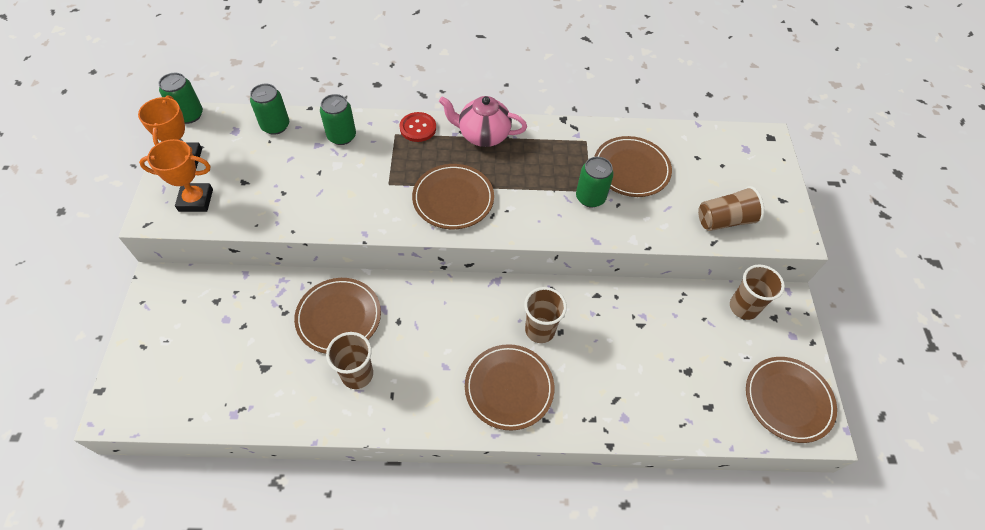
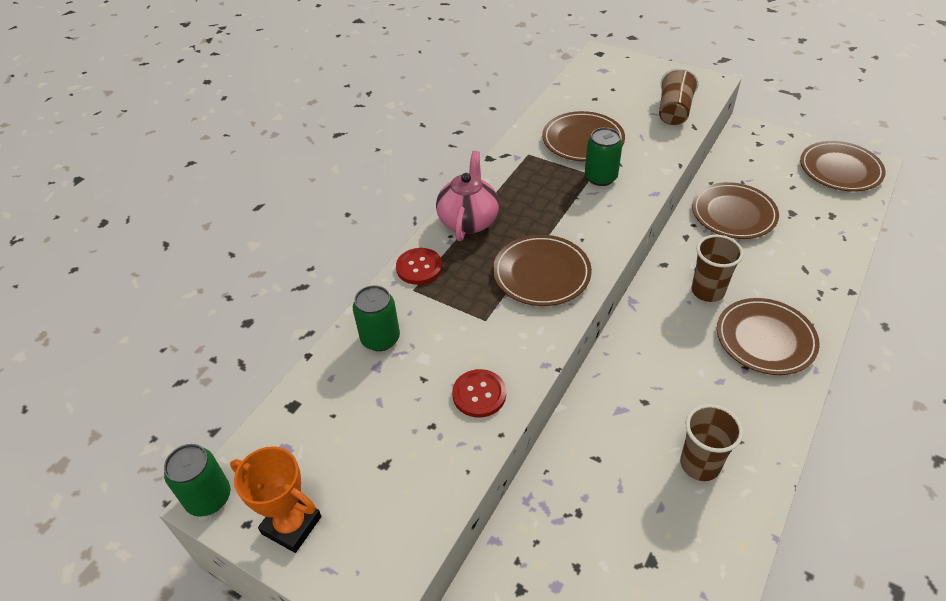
camera: 55 degrees left, 10 degrees down
(196, 200) = (379, 532): orange trophy -> none
(275, 126) = (311, 400): green can -> none
(320, 206) = (479, 394): none -> red button
(339, 317) = (612, 457): brown plate -> brown plate (733, 214)
(483, 135) = (468, 221): pink teapot -> pink teapot turned 150 degrees clockwise
(743, 307) = (741, 155): brown cup -> none

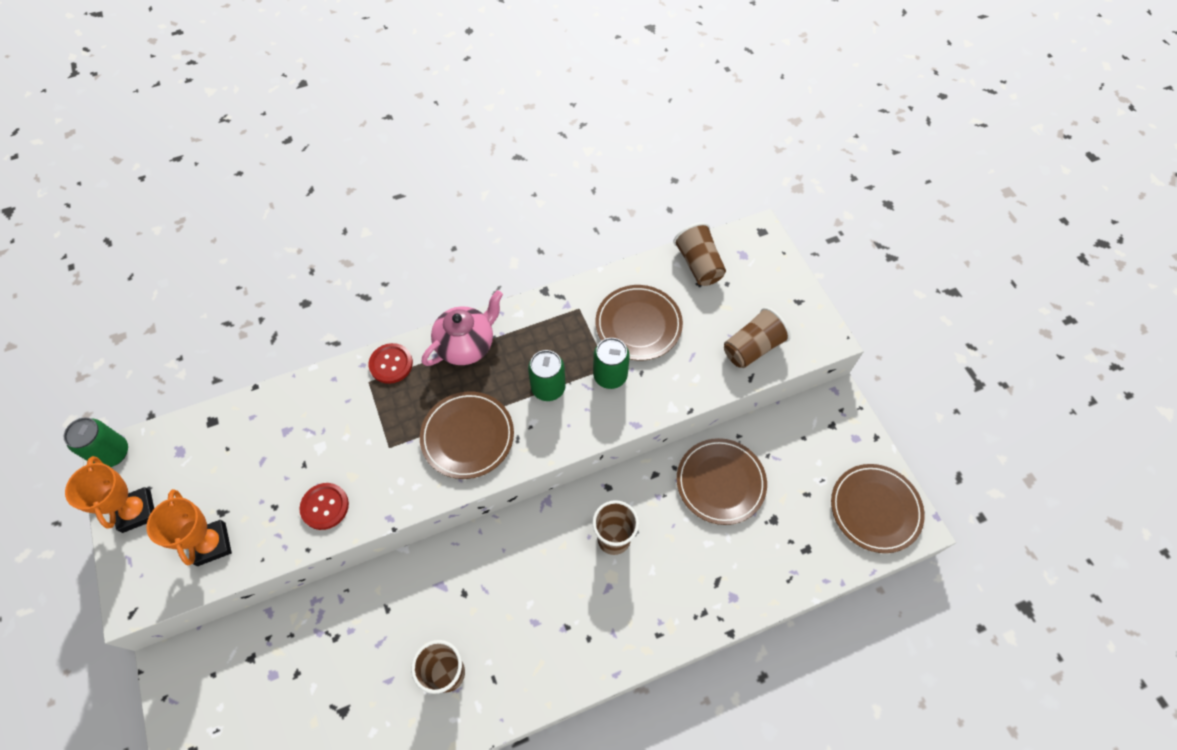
camera: 35 degrees right, 15 degrees up
(380, 339) = (309, 408): green can -> green can (548, 388)
(403, 495) = (211, 544): none -> orange trophy
(581, 89) = (698, 264): none -> brown cup
(765, 339) = (609, 616): brown plate -> none

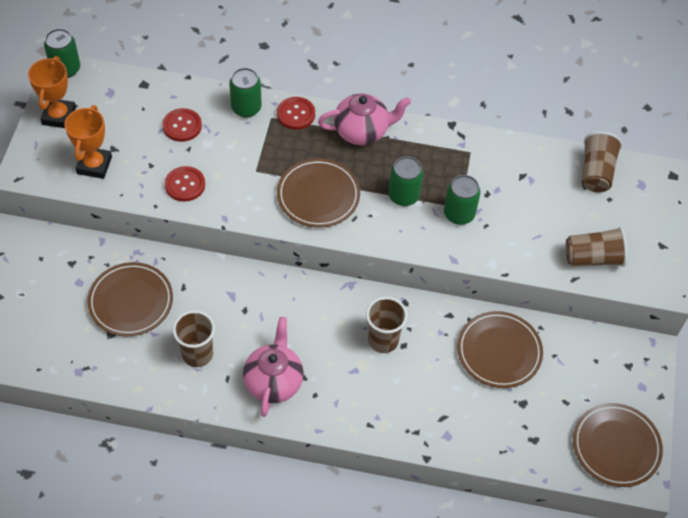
camera: 30 degrees right, 5 degrees down
(281, 443) = (182, 126): none -> red button
(336, 386) = (246, 108): none -> green can
(540, 651) = (274, 381): none -> pink teapot
(638, 325) = (510, 190): brown plate -> brown plate (131, 301)

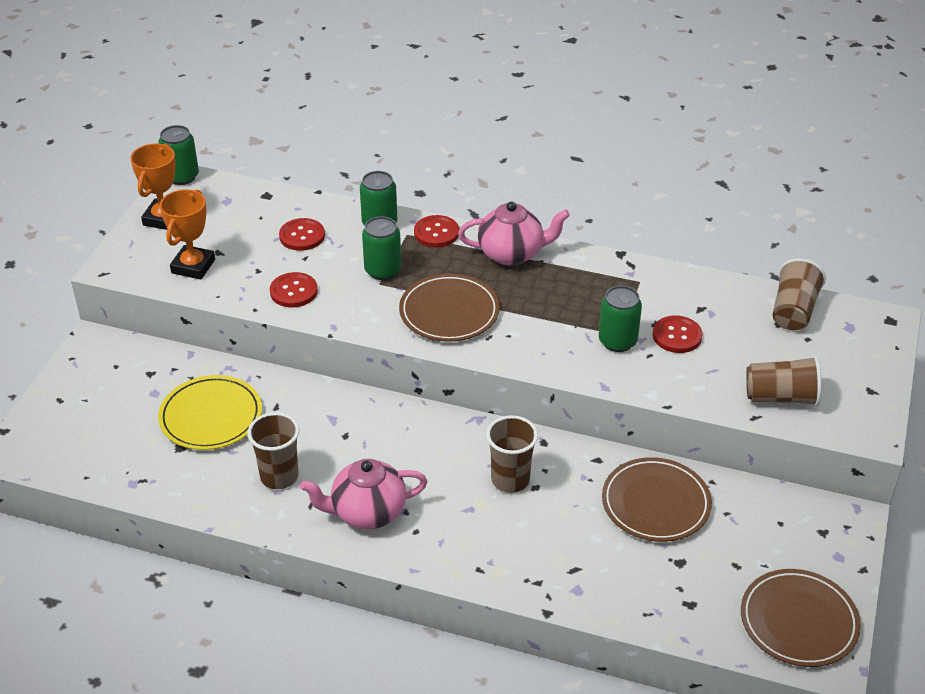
camera: 10 degrees right, 15 degrees down
(131, 301) = (211, 416): brown plate -> yellow plate
(274, 381) = (367, 512): pink teapot -> pink teapot turned 120 degrees counterclockwise
(403, 196) = (552, 319): green can -> green can (382, 270)
(506, 204) = (677, 336): none -> red button

